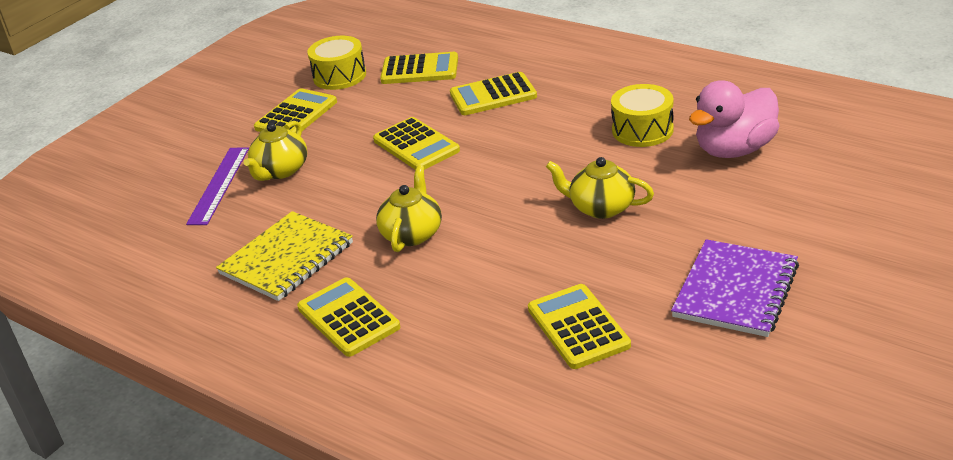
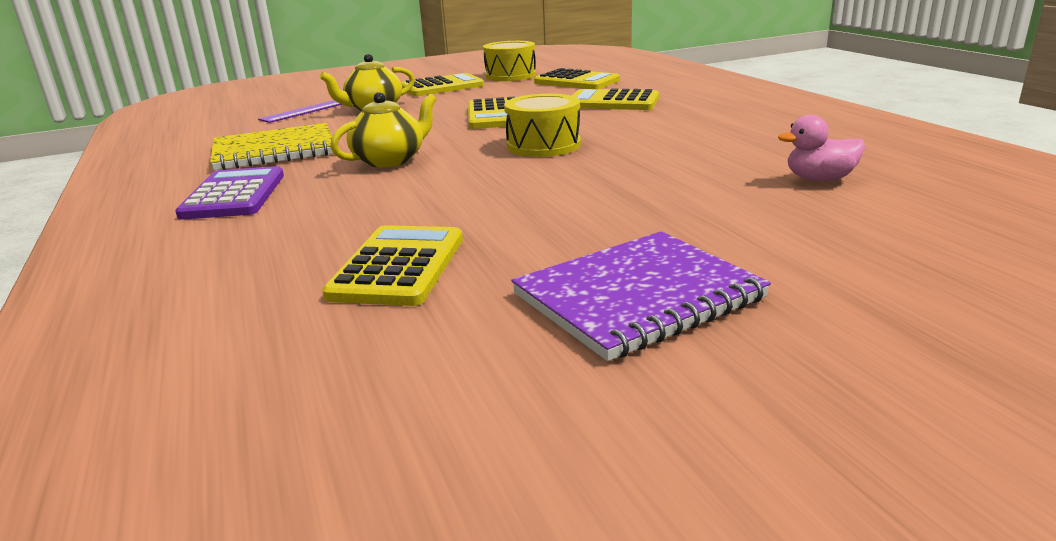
camera: 30 degrees right, 10 degrees down
(348, 318) = (234, 195): yellow calculator -> purple calculator
(600, 207) = (590, 185): yellow teapot -> none
(642, 130) = (726, 146): yellow drum -> yellow drum (543, 145)
(734, 150) = (819, 179): pink duck -> pink duck, size x0.55

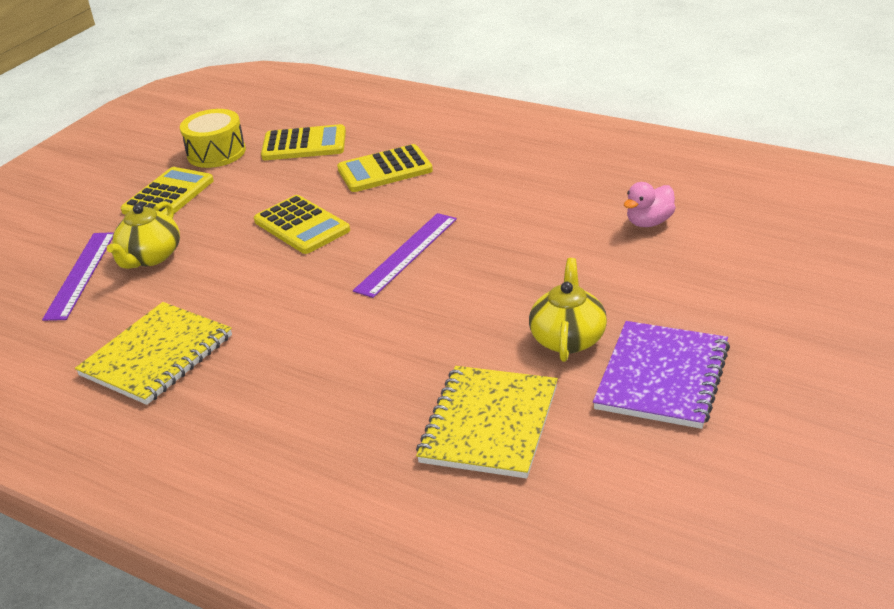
camera: 35 degrees left, 10 degrees up
(234, 195) = (227, 422): purple calculator -> none
(390, 160) = (299, 323): yellow teapot -> yellow teapot (568, 338)
(398, 267) = (489, 424): yellow calculator -> yellow notebook
(543, 145) = (406, 254): yellow drum -> purple ruler

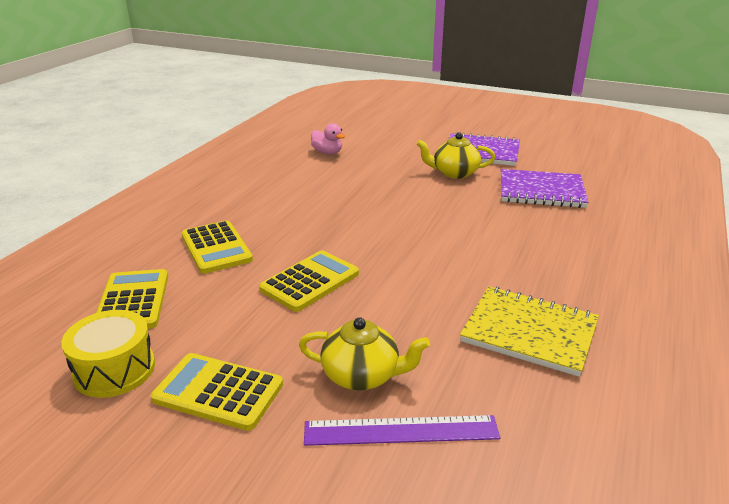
camera: 100 degrees left, 5 degrees down
(406, 254) = (361, 227): purple ruler -> none
(489, 424) = (541, 191): yellow notebook -> purple notebook

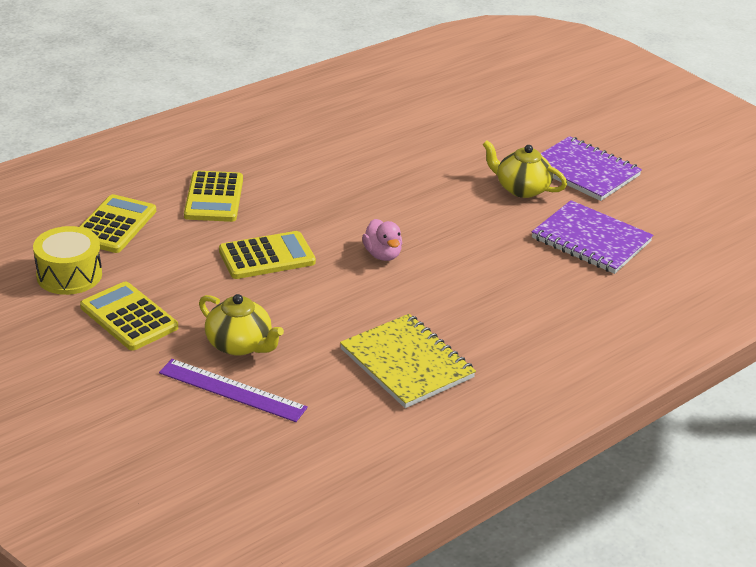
camera: 25 degrees right, 5 degrees up
(327, 153) = (410, 121): pink duck -> pink duck (382, 255)

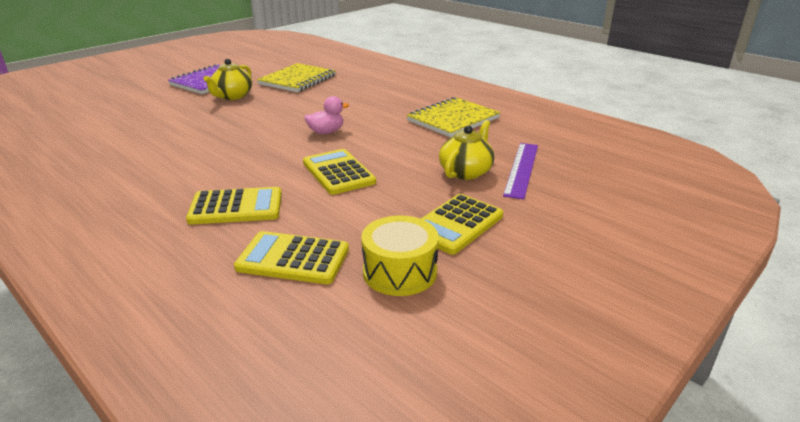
camera: 95 degrees left, 5 degrees down
(591, 240) = (297, 80): purple notebook -> yellow notebook

